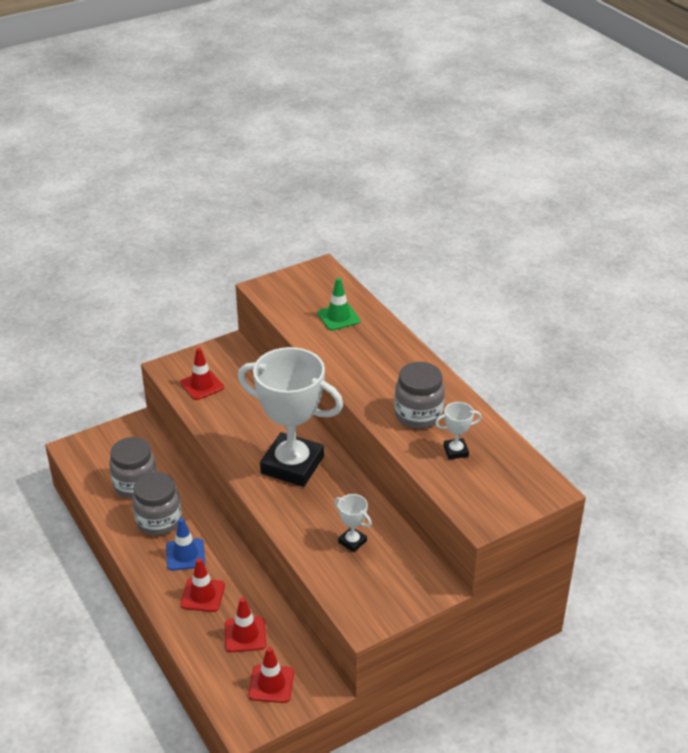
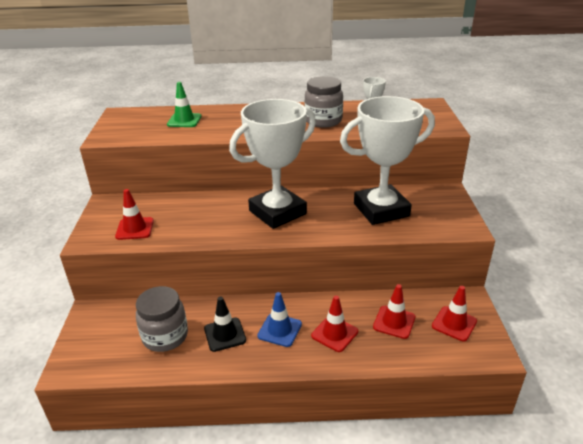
camera: 60 degrees left, 5 degrees down
(159, 521) = (225, 334): grey jar -> black traffic cone
(352, 541) = (381, 210): white trophy -> white trophy, size x2.49

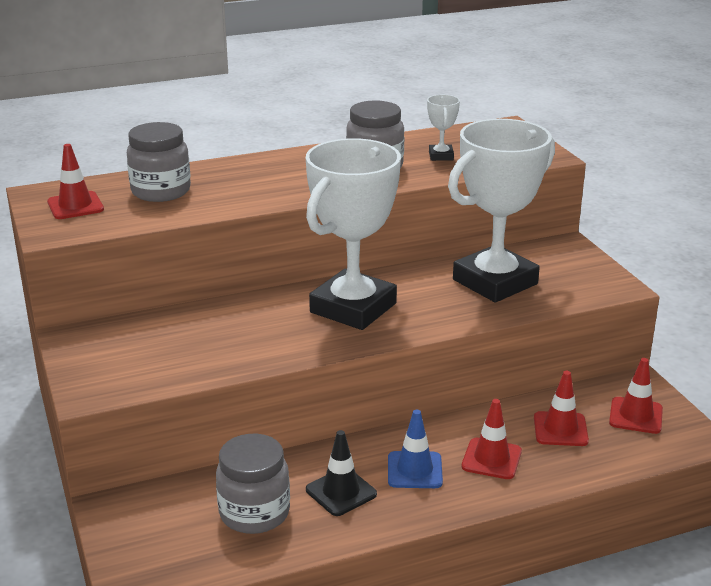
camera: 20 degrees left, 5 degrees down
(135, 229) = (152, 365): red traffic cone -> red traffic cone (75, 206)
(184, 120) = (161, 191): green traffic cone -> grey jar

